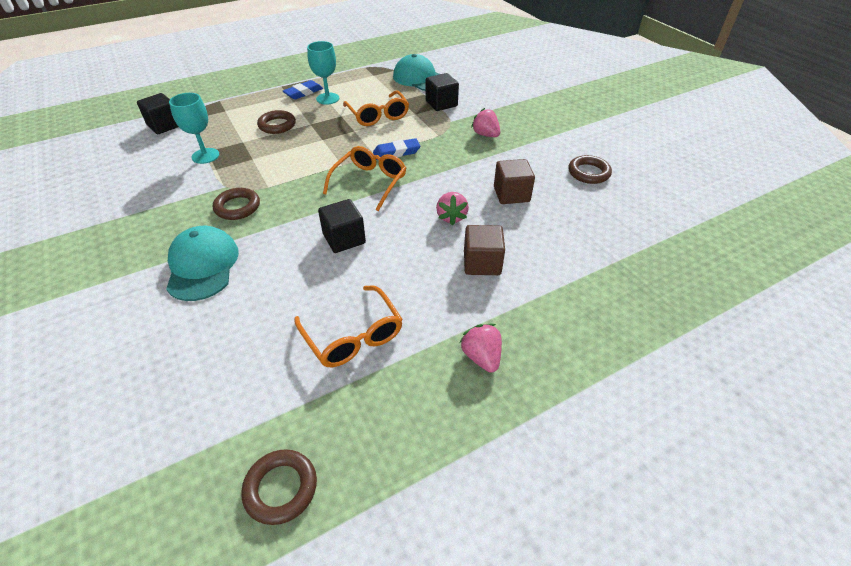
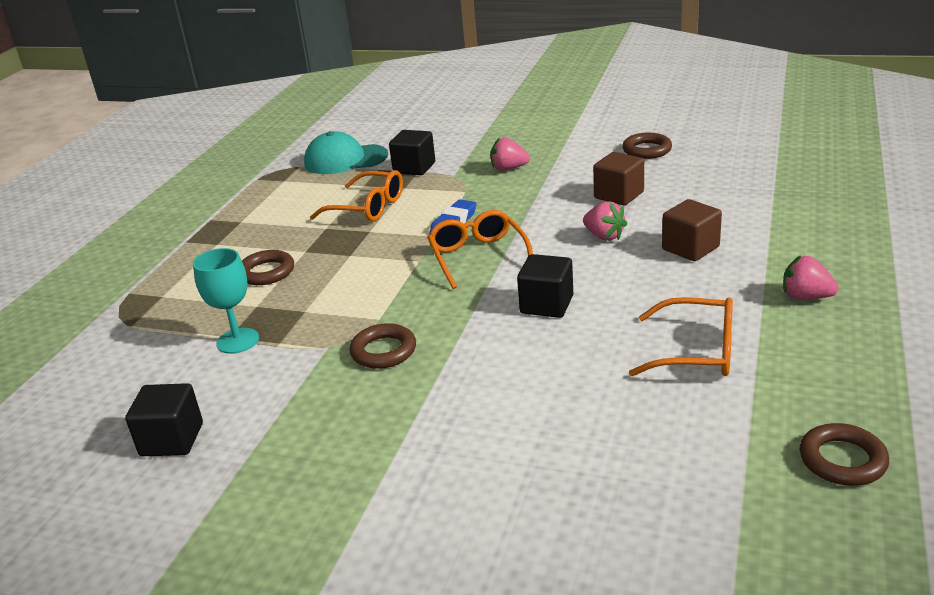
camera: 40 degrees left, 15 degrees down
(164, 125) = (106, 351): black cube -> black cube (172, 440)
(203, 266) = (455, 408): turquoise cap -> none
(303, 93) = (231, 233): blue eraser -> none
(327, 98) = (275, 223): turquoise goblet -> none

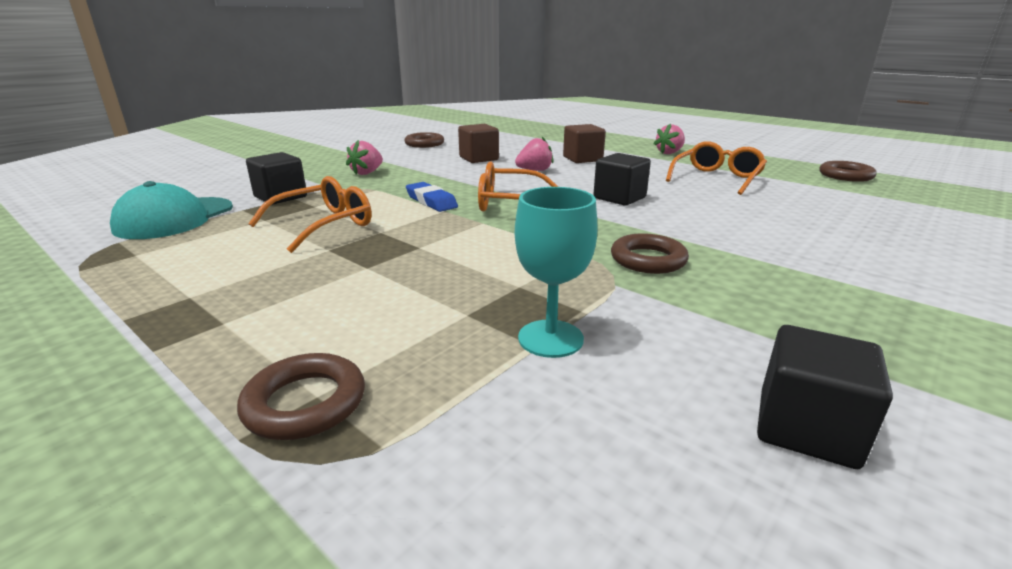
camera: 70 degrees left, 5 degrees down
(266, 272) = (383, 296): brown ring -> brown ring (305, 403)

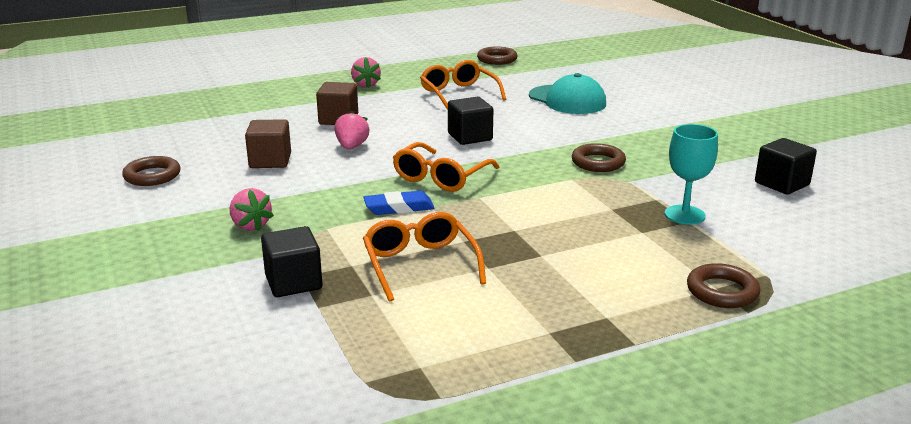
camera: 65 degrees left, 0 degrees up
(175, 218) = (310, 349): turquoise cap -> turquoise cap (567, 100)

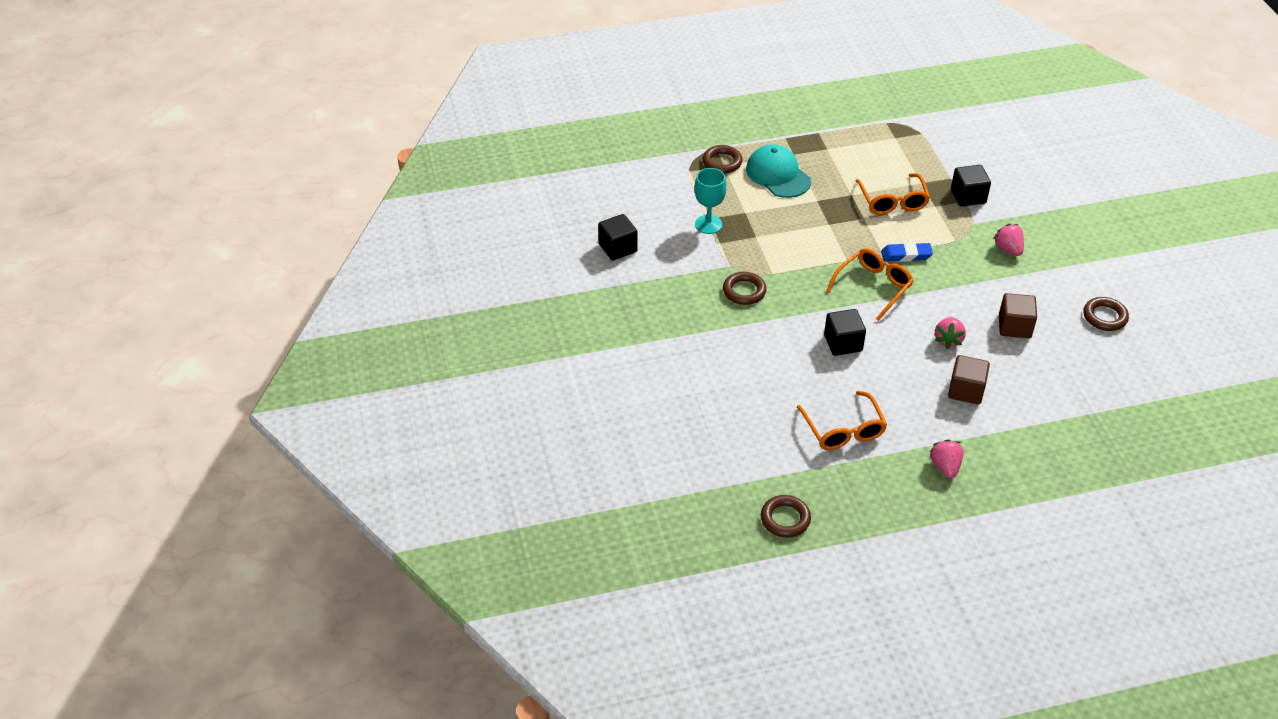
camera: 170 degrees left, 20 degrees up
(567, 100) = (733, 401): turquoise cap -> turquoise cap (778, 175)

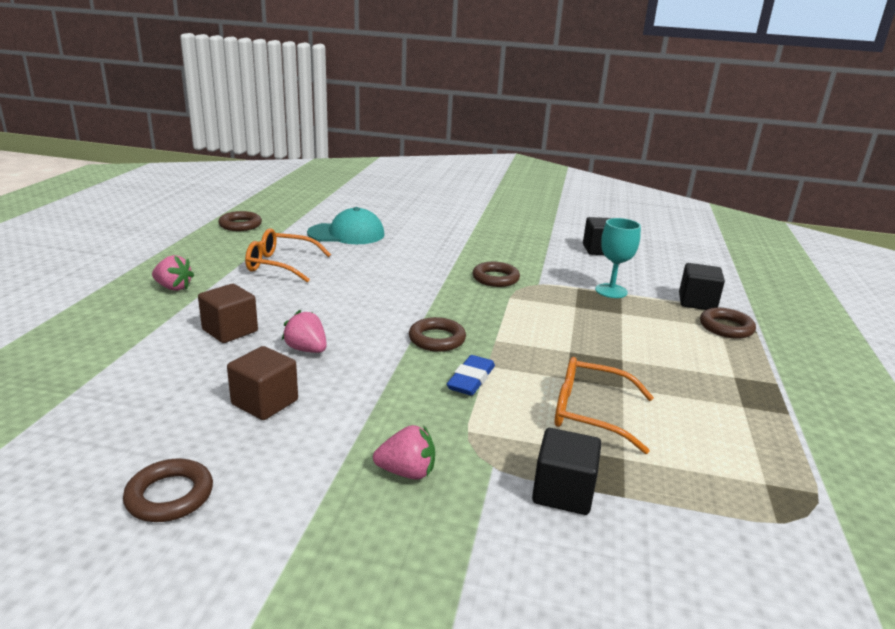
camera: 115 degrees right, 20 degrees down
(778, 175) = (688, 352): turquoise cap -> turquoise cap (346, 234)
(843, 343) = (376, 297): black cube -> black cube (697, 302)
(873, 287) = (437, 339): orange glasses -> brown ring

